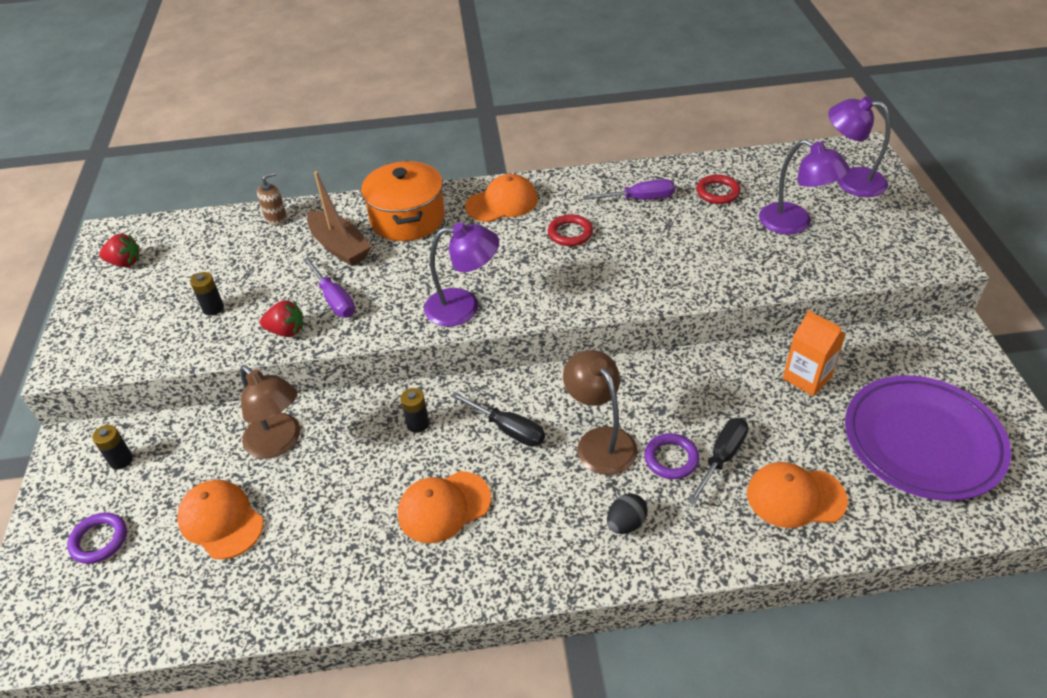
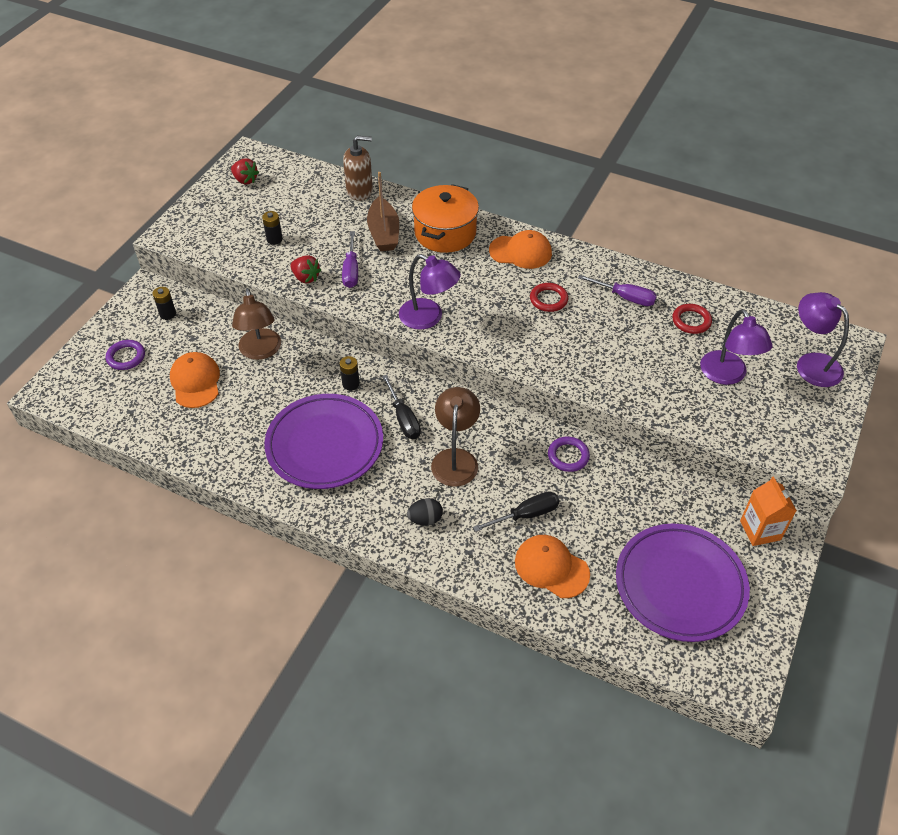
camera: 30 degrees right, 5 degrees up
(276, 218) = (359, 191): brown soap dispenser -> brown soap dispenser, size x1.58
(444, 507) = (325, 445): orange cap -> purple plate
(671, 459) = (491, 496): purple ring -> purple ring (568, 456)
(807, 377) = (640, 496): orange carton -> orange carton (760, 530)

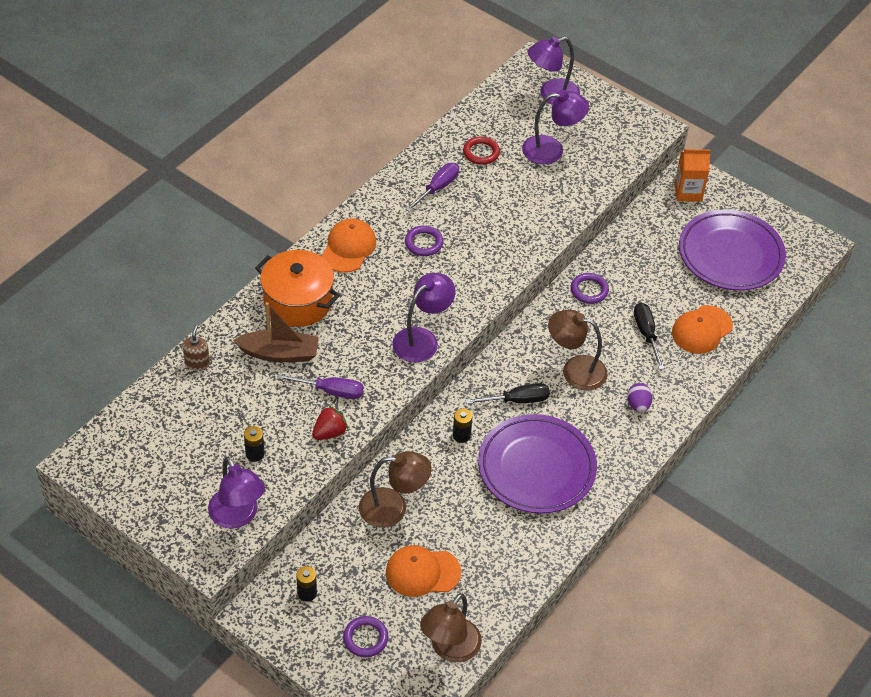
camera: 80 degrees left, 0 degrees up
(118, 413) = (450, 649): none -> brown lamp
(210, 242) = (238, 516): none -> purple lamp
(245, 180) = (132, 471): red strawberry -> none
(359, 191) = (197, 363): brown soap dispenser -> brown soap dispenser, size x0.63
(425, 519) = (638, 405): black egg -> purple egg
(548, 299) = (424, 243): red ring -> purple ring

